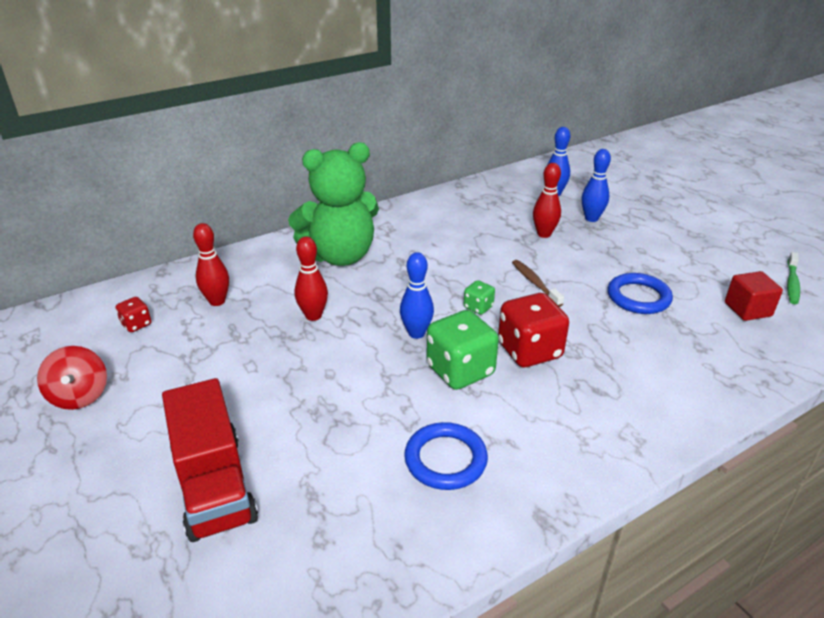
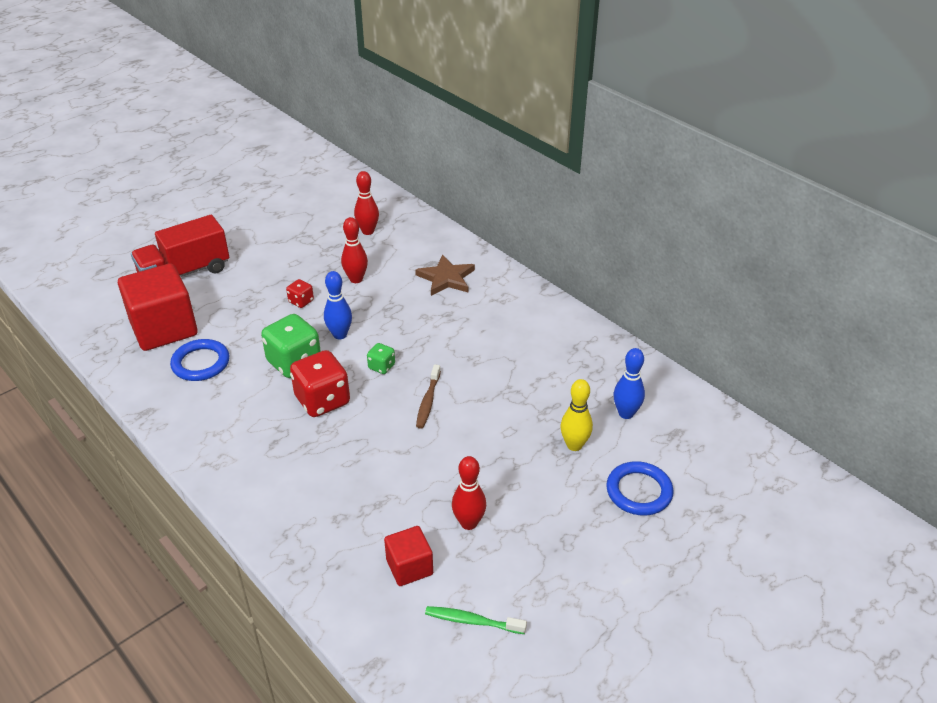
camera: 80 degrees right, 5 degrees up
(80, 396) = (261, 205): red spinning top -> none
(136, 324) = (335, 205): red dice -> red dice (301, 301)
(340, 256) = (446, 278): green teddy bear -> brown star
(353, 506) = (164, 328): none -> red cube
(535, 283) = (428, 401): brown toothbrush -> brown toothbrush turned 135 degrees clockwise
(544, 234) = (525, 406): red bowling pin -> red bowling pin (469, 523)
(591, 218) = (574, 445): blue bowling pin -> yellow bowling pin
(638, 297) = (417, 477): blue ring -> blue ring (639, 491)

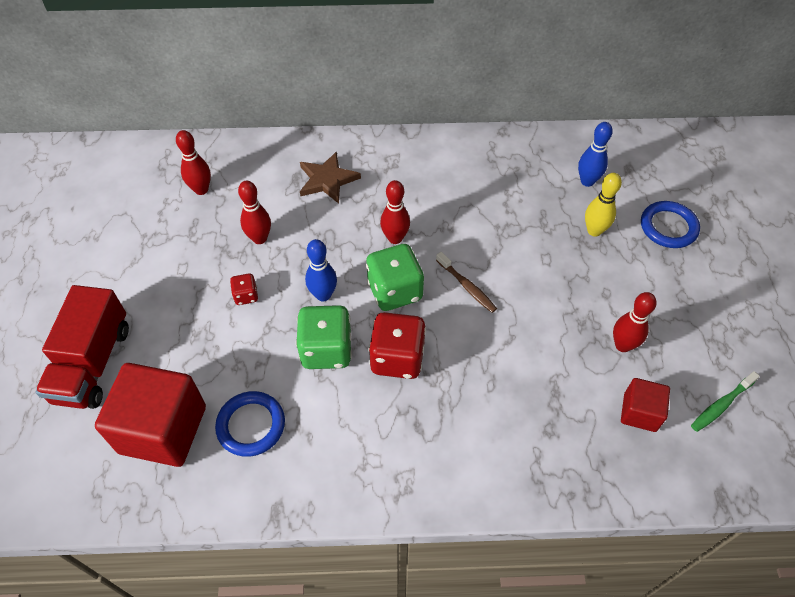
camera: 50 degrees left, 15 degrees up
(381, 366) = (395, 291): green dice -> green dice, size x2.02
(431, 340) = (395, 238): none -> red bowling pin

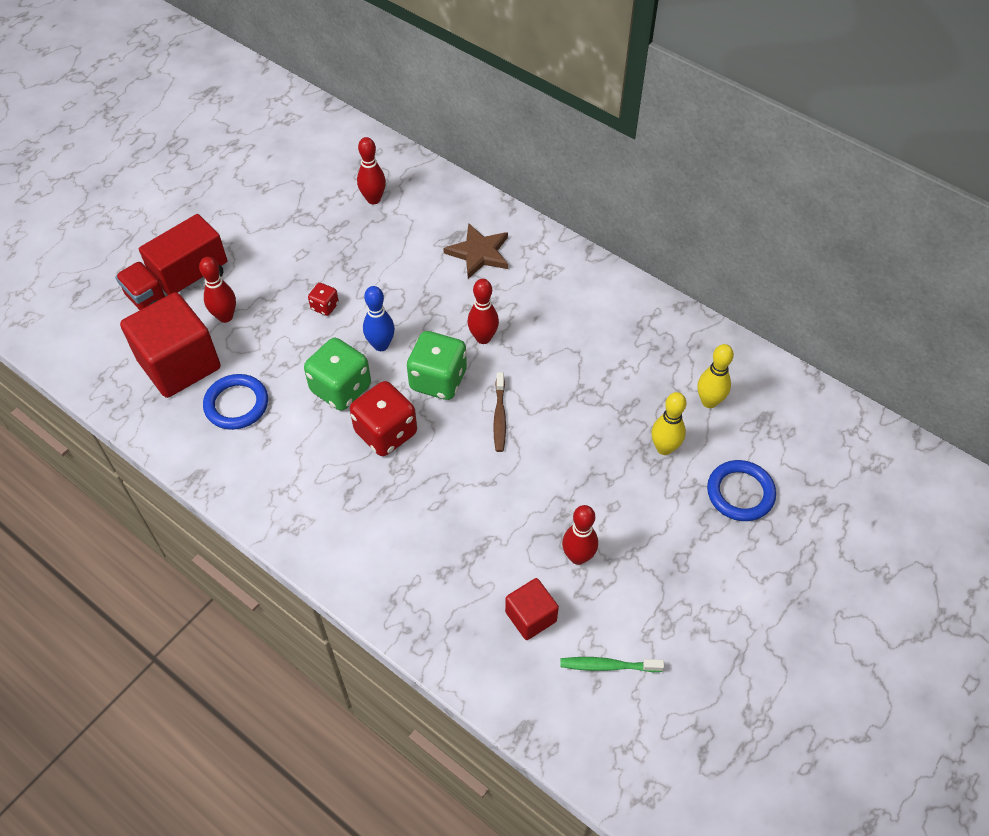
camera: 40 degrees right, 0 degrees up
(259, 238) = (378, 268): red bowling pin -> red bowling pin (225, 316)
(587, 181) = (709, 401): blue bowling pin -> yellow bowling pin

